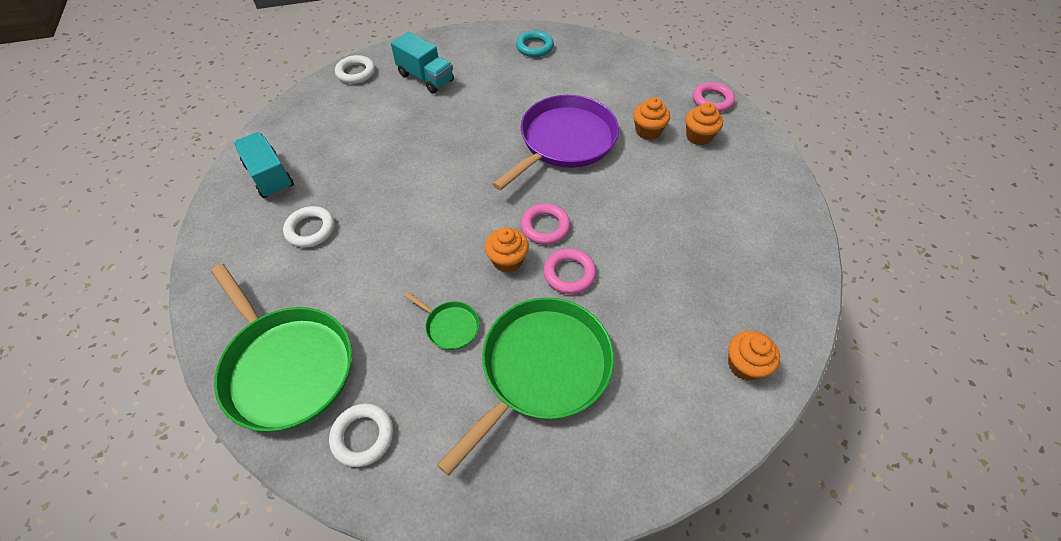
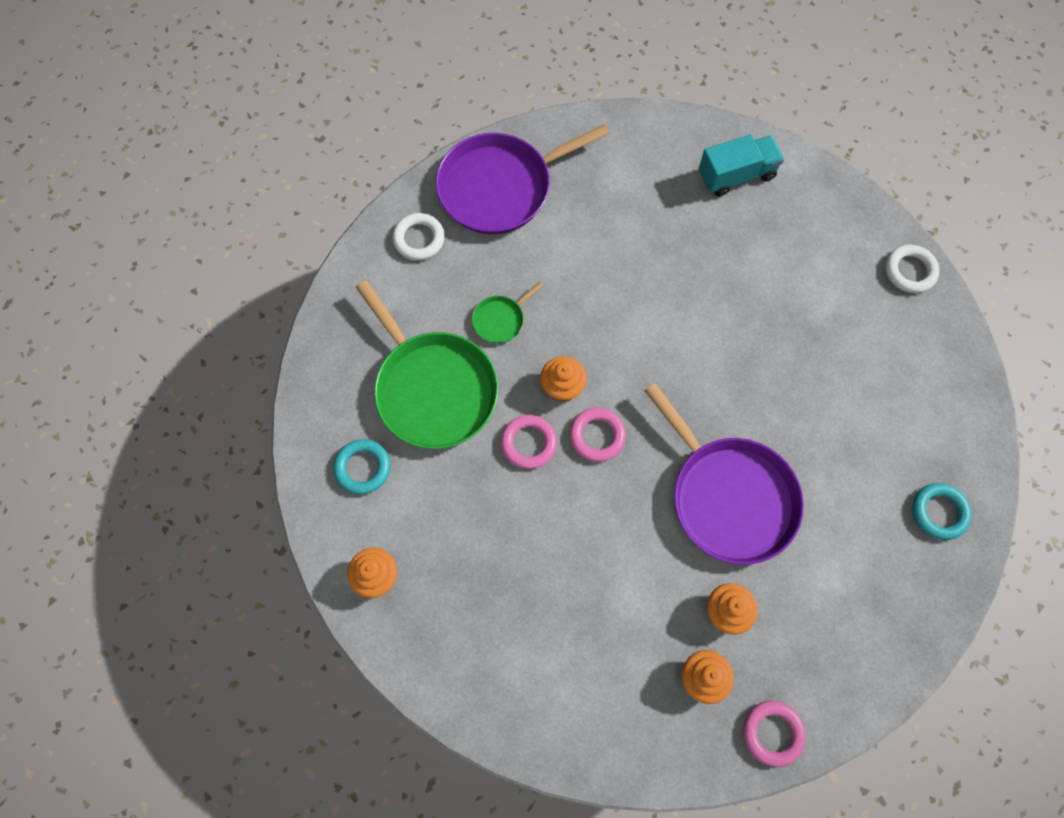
camera: 105 degrees right, 15 degrees up
(286, 366) = (500, 187): green pan -> purple pan
(310, 229) = (651, 210): white ring -> none
(426, 78) = (886, 353): turquoise truck -> none
(649, 412) = (363, 468): none -> turquoise ring

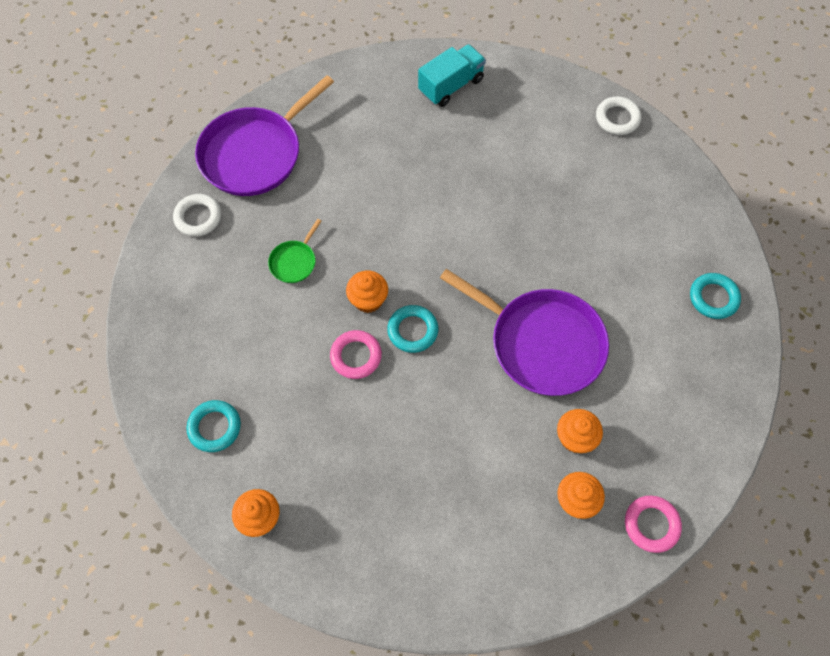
camera: 20 degrees left, 5 degrees down
(433, 388) = (254, 338): green pan -> none
(597, 436) = (412, 330): pink ring -> turquoise ring

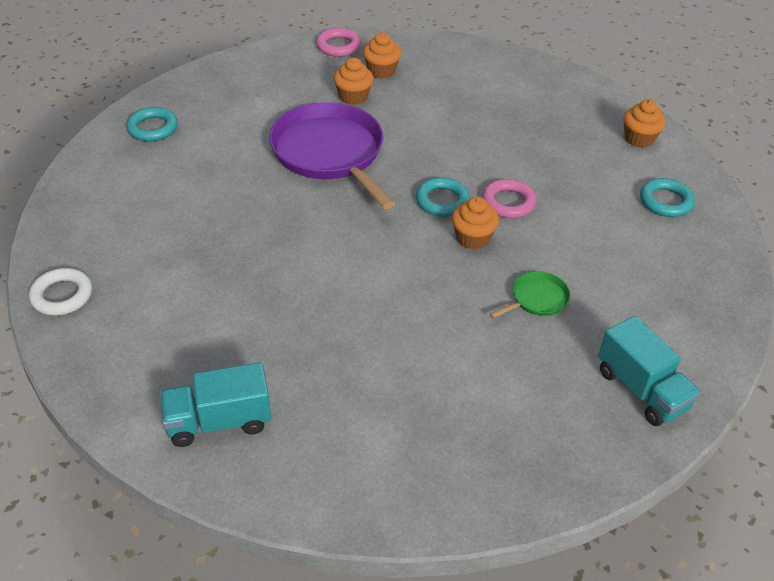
camera: 155 degrees left, 20 degrees down
(198, 217) = (641, 390): white ring -> turquoise truck
(255, 153) = (539, 441): purple pan -> none

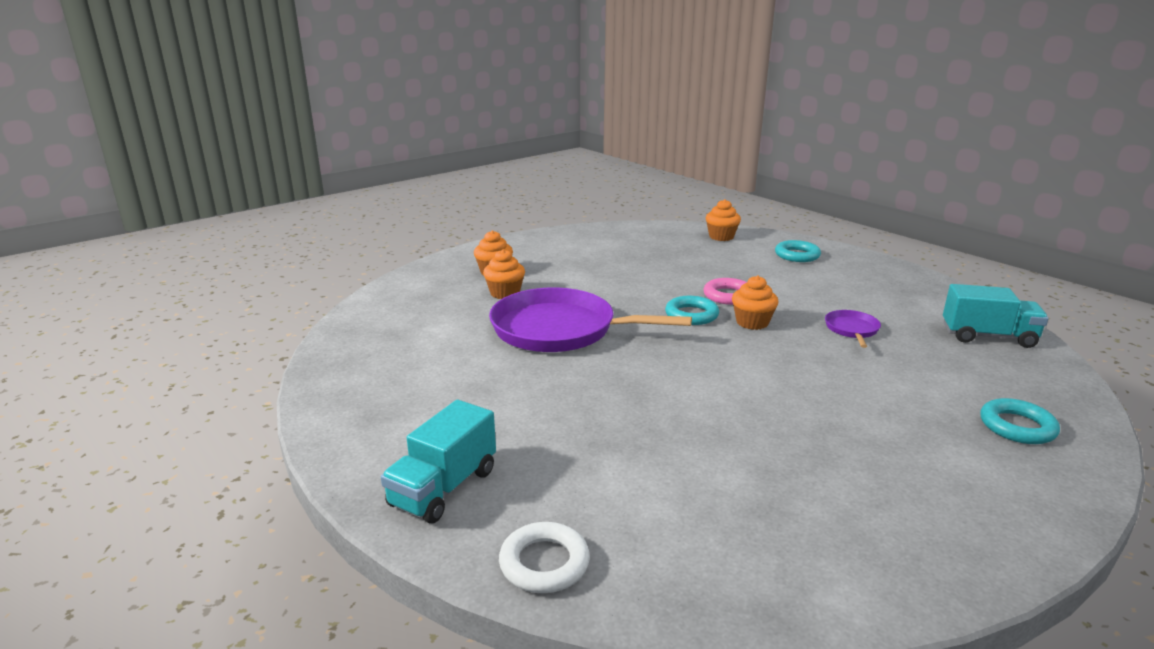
camera: 45 degrees left, 20 degrees down
(152, 128) = (366, 391): turquoise ring -> turquoise ring (1017, 427)
(219, 421) = (872, 538): turquoise truck -> turquoise truck (443, 488)
(338, 46) = (429, 273): pink ring -> none
(537, 299) = (852, 330): green pan -> purple pan

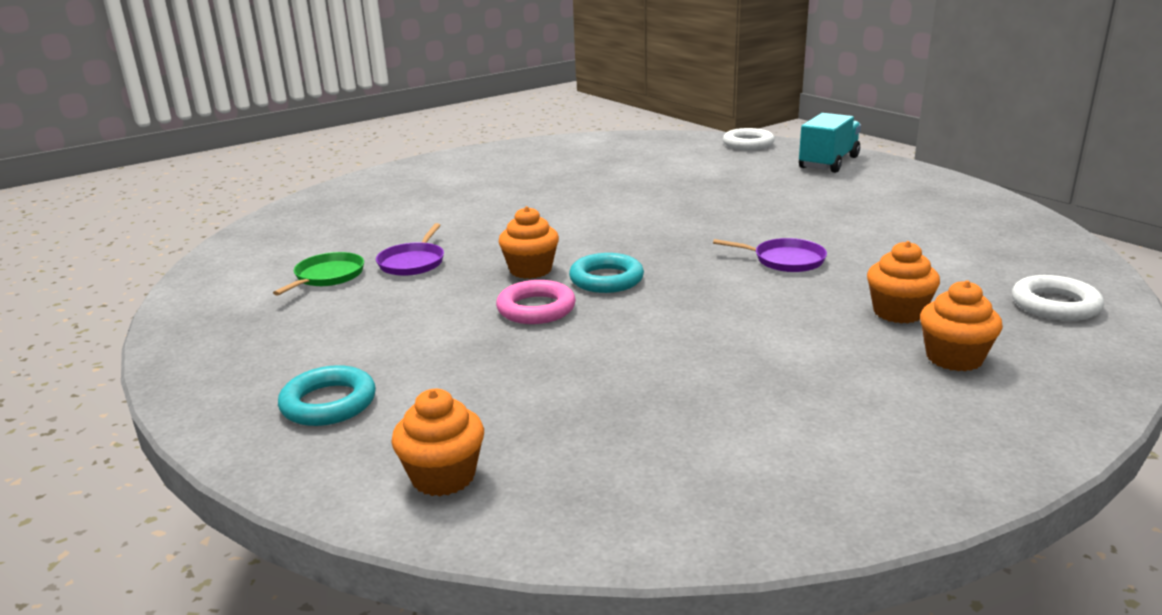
camera: 175 degrees left, 0 degrees up
(407, 297) = (1055, 305): none -> white ring
(560, 329) = (785, 260): purple pan -> purple pan, size x0.43
(902, 318) = (327, 276): none -> green pan
(988, 337) = (264, 256): turquoise truck -> none
(1017, 427) = (380, 193): turquoise ring -> none

